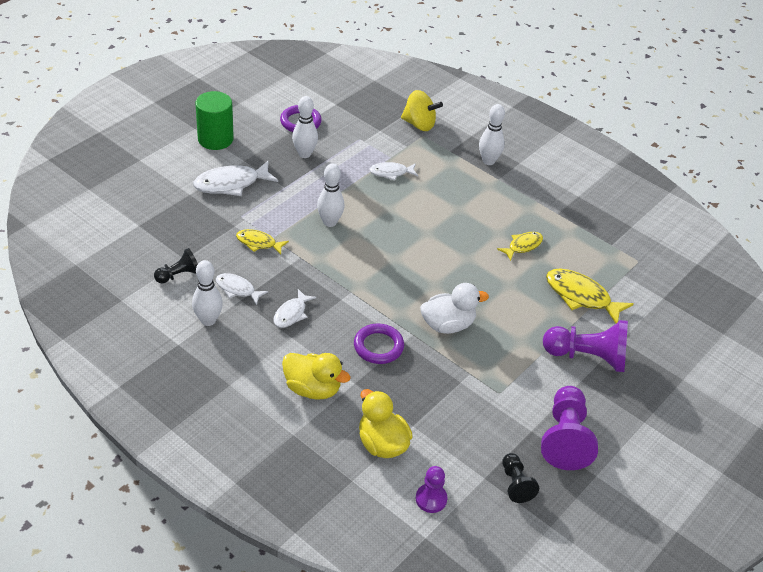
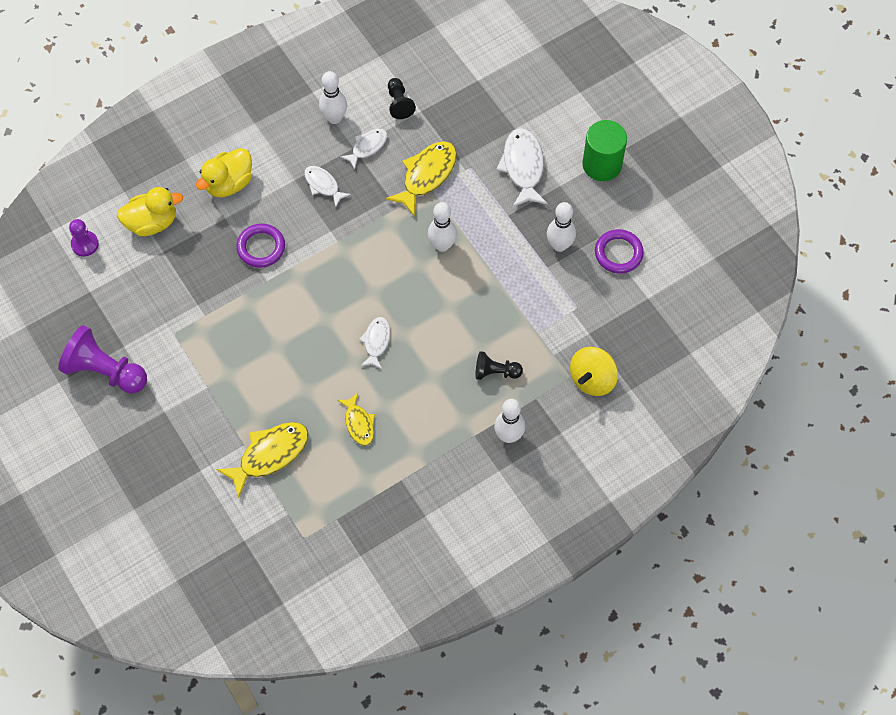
camera: 110 degrees right, 20 degrees up
(258, 243) = (426, 175): yellow fish -> yellow fish, size x1.67
(391, 173) = (509, 324): white fish -> white fish (376, 342)
(448, 325) = (269, 315): white duck -> none
(515, 484) = (74, 313): black pawn -> black pawn (495, 372)
(587, 357) = (189, 429): purple pawn -> none

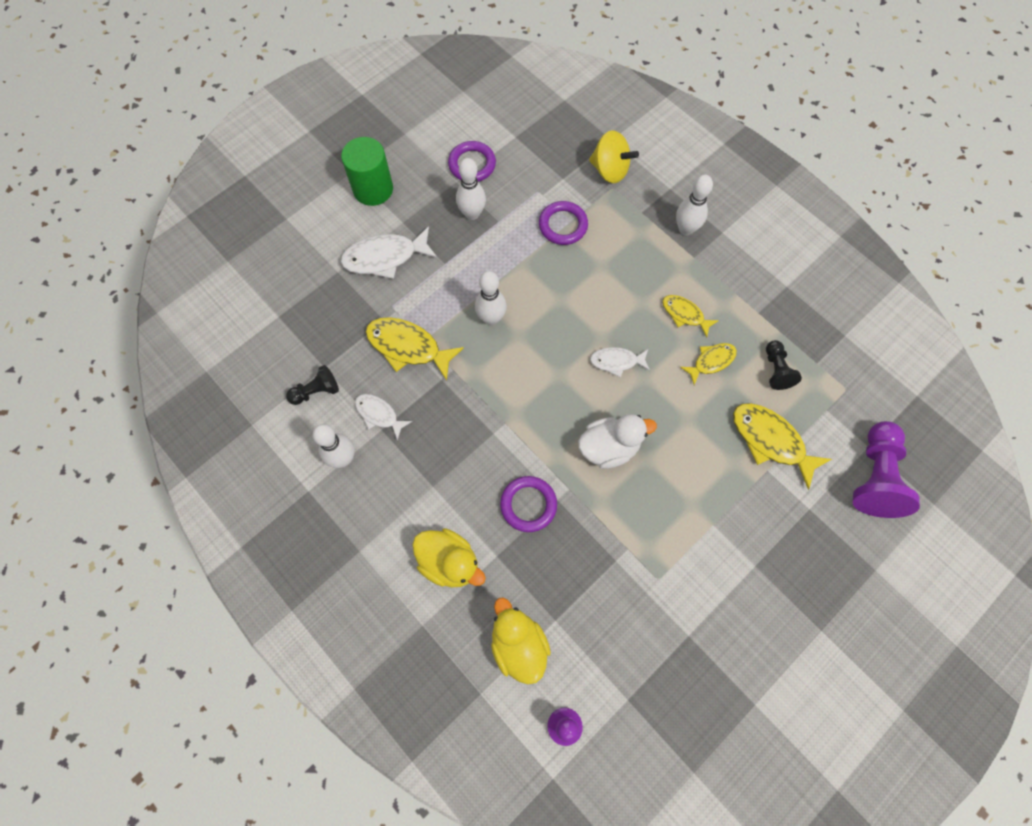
camera: 100 degrees left, 5 degrees up
(105, 371) = (726, 649): purple pawn -> purple pawn (874, 476)
(296, 319) = (609, 447): none -> white duck
(323, 185) = (435, 452): white fish -> none
(412, 412) = (685, 314): none -> yellow fish
(495, 372) = (623, 249): black pawn -> black pawn (776, 370)
(532, 323) = (563, 225): none -> purple ring

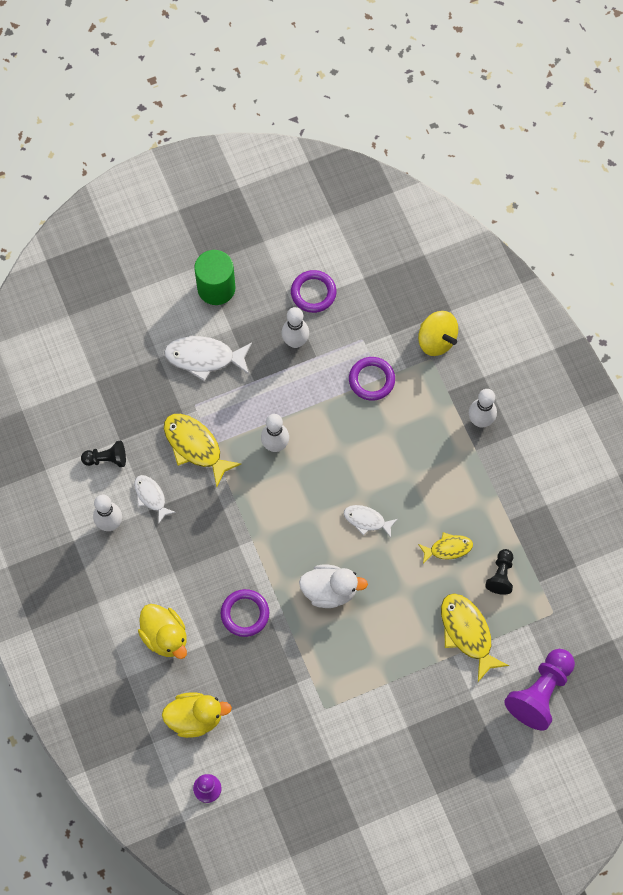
camera: 20 degrees right, 0 degrees up
(518, 644) = (195, 718): yellow duck -> yellow duck turned 90 degrees clockwise
(685, 314) = (444, 499): yellow fish -> none

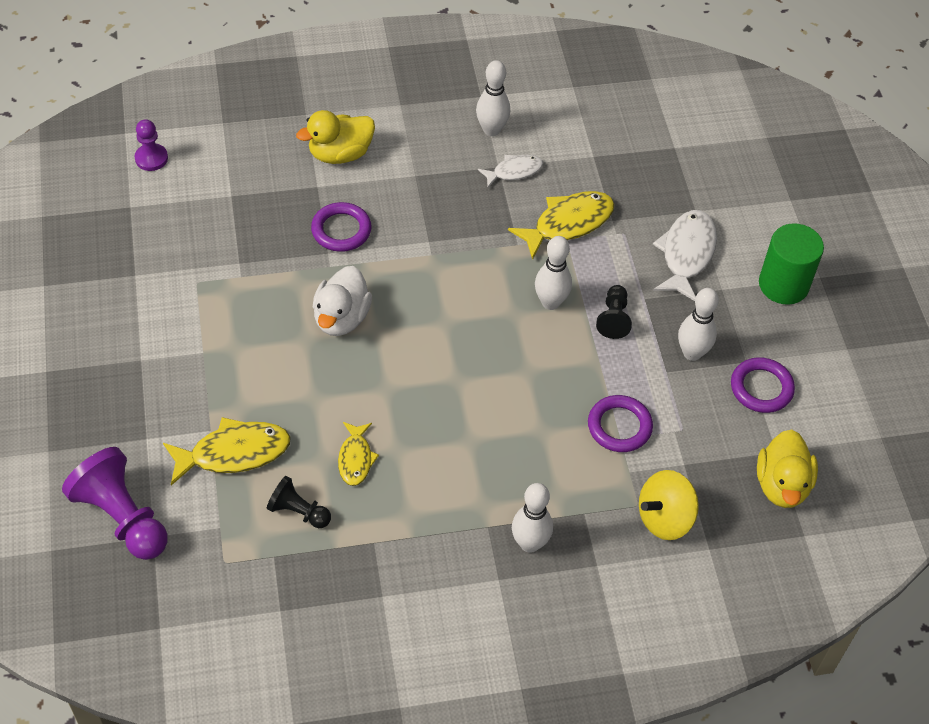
camera: 100 degrees right, 15 degrees down
(106, 459) = (572, 140): black pawn -> black pawn (613, 319)
(195, 718) = (235, 163): yellow duck -> yellow duck (782, 485)
(367, 520) = (422, 377): white fish -> none

